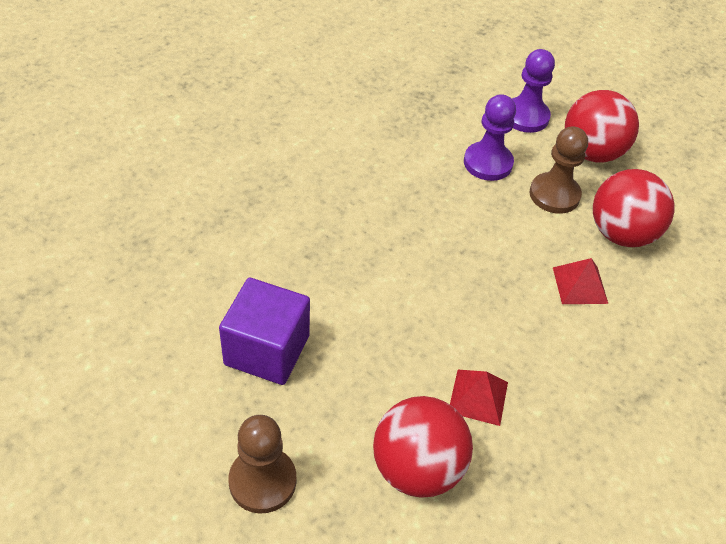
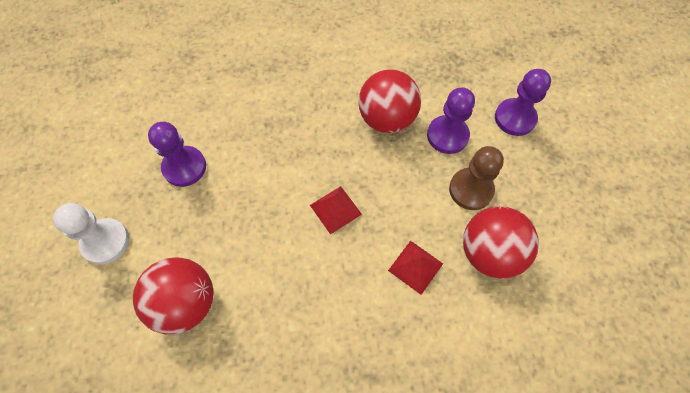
camera: 45 degrees right, 15 degrees up
(262, 481) = (105, 242): brown pawn -> white pawn
(267, 350) = (184, 167): purple cube -> purple pawn
(478, 397) = (266, 288): red pyramid -> red pyramid (335, 209)
(591, 153) = (537, 177): red ball -> red ball (386, 119)

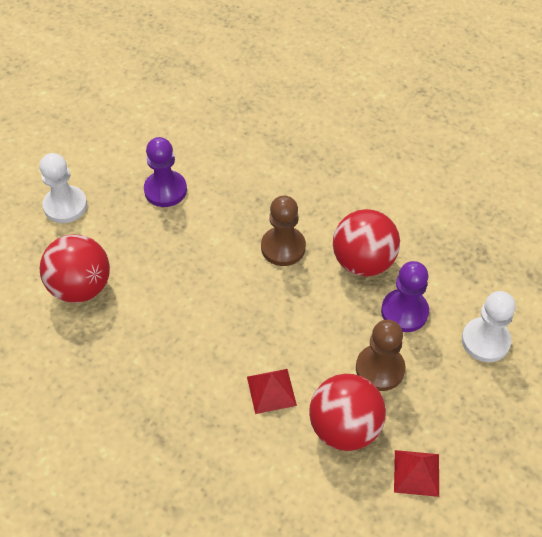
camera: 40 degrees right, 10 degrees down
(320, 149) = (283, 247): none -> brown pawn
(335, 209) = (250, 302): red pyramid -> red pyramid (416, 473)
(515, 118) = (485, 341): purple pawn -> white pawn

